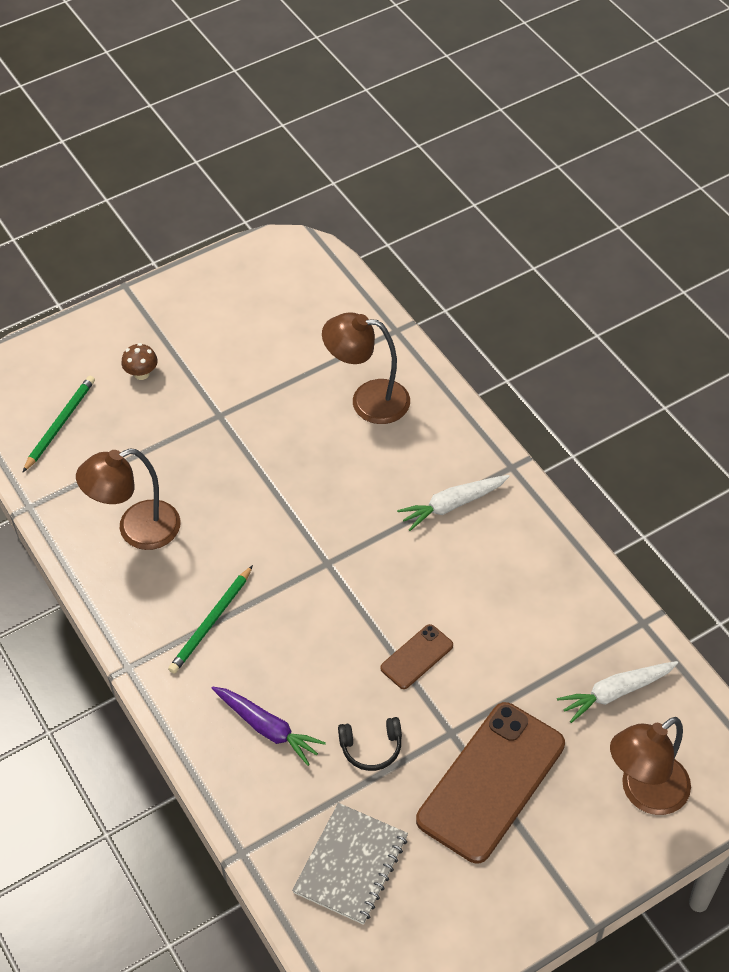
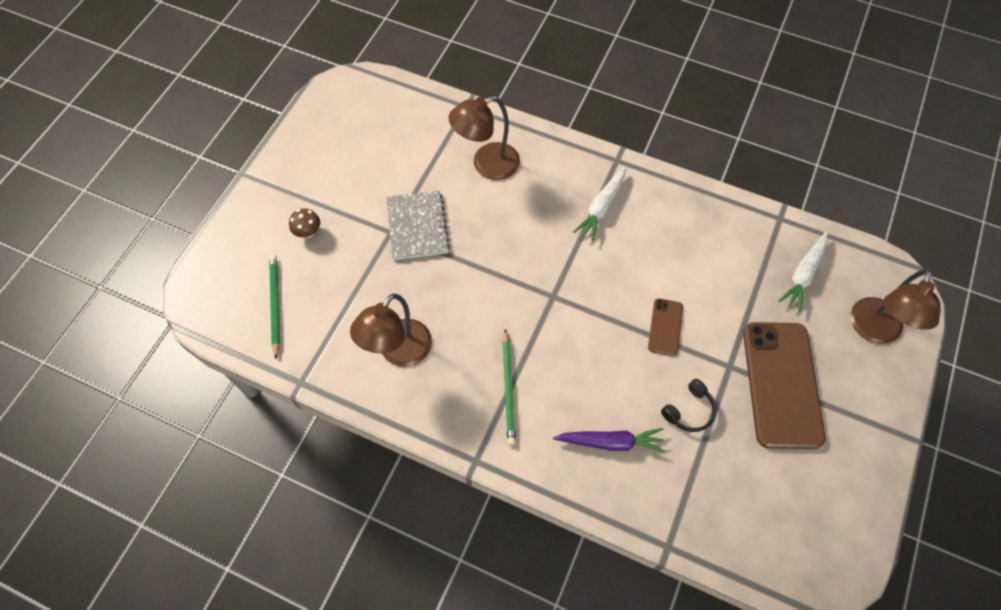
camera: 35 degrees left, 10 degrees up
(350, 864) = (745, 504): grey notebook -> grey notebook (417, 226)

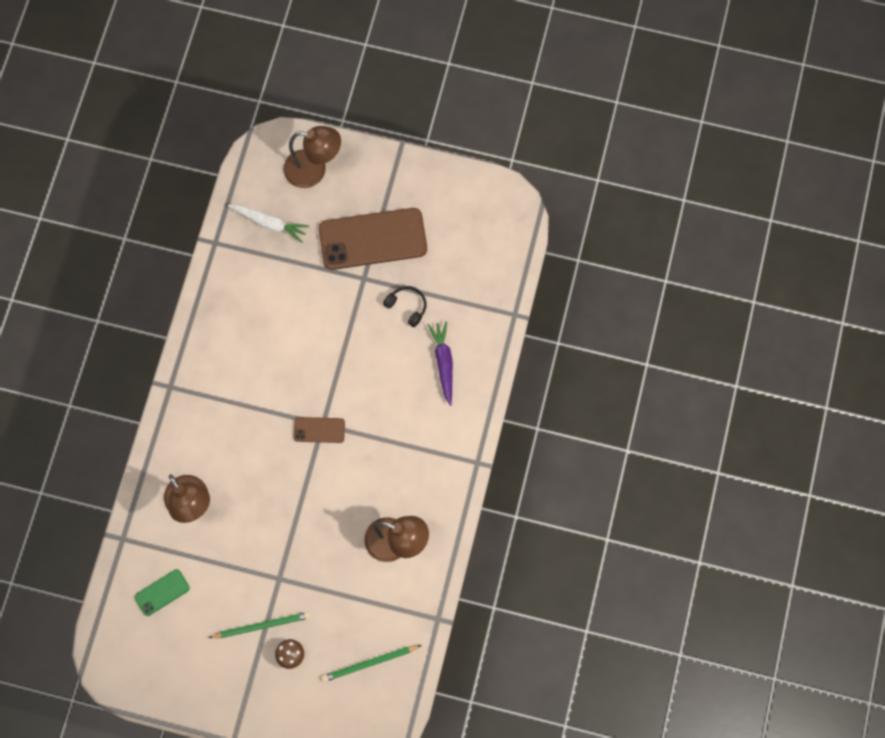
camera: 100 degrees left, 10 degrees up
(404, 131) = (162, 592): none -> green phone
(417, 226) = (269, 556): grey notebook -> none
(508, 388) = (413, 447): green pencil -> green pencil (262, 625)
(601, 207) = (225, 394): white carrot -> none
(665, 327) = (337, 330): brown phone -> brown phone (319, 430)

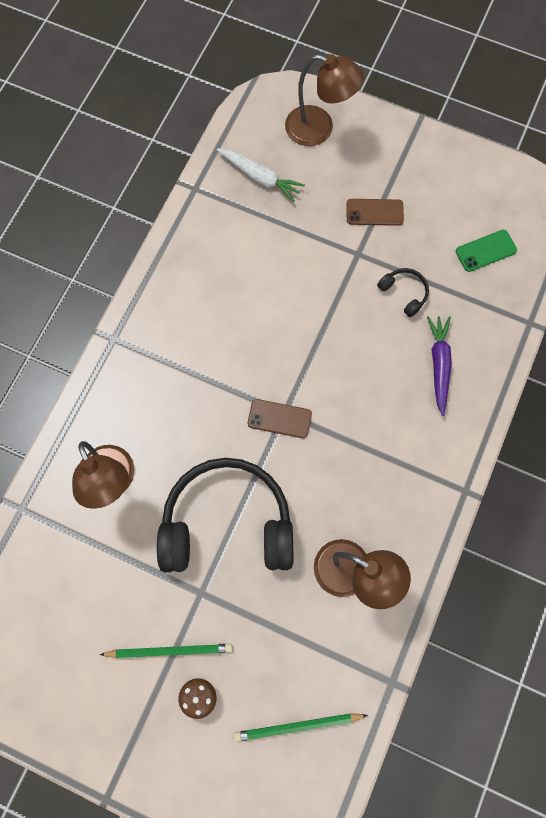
camera: 10 degrees right, 0 degrees up
(162, 592) = (55, 585): green phone -> green phone (485, 251)
(290, 521) = (227, 523): none -> black headphones
(373, 239) = (374, 212): brown phone -> brown phone, size x0.47

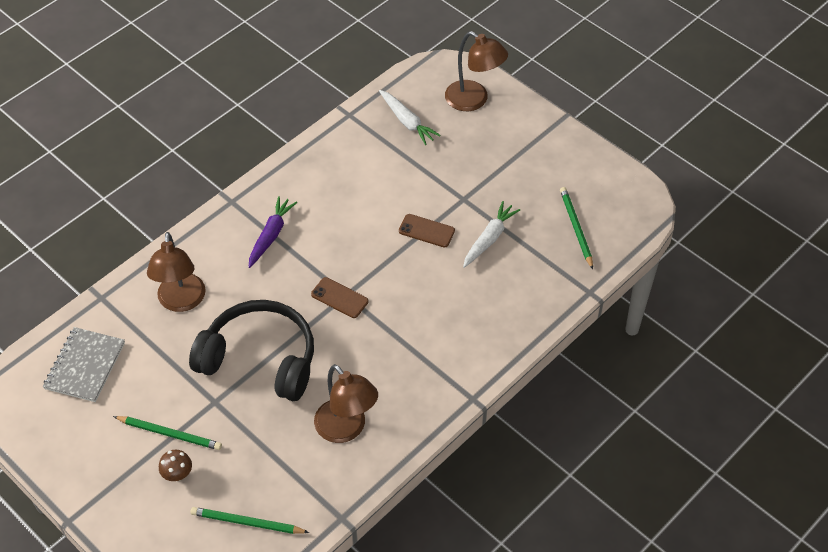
camera: 20 degrees right, 20 degrees down
(40, 601) = (85, 366): none -> grey notebook
(374, 212) = (492, 173): brown phone -> brown phone (426, 231)
(404, 293) = (489, 239): black headphones -> white carrot
(439, 365) = (494, 299): purple carrot -> purple carrot (271, 235)
(485, 251) = (576, 228): green phone -> green pencil

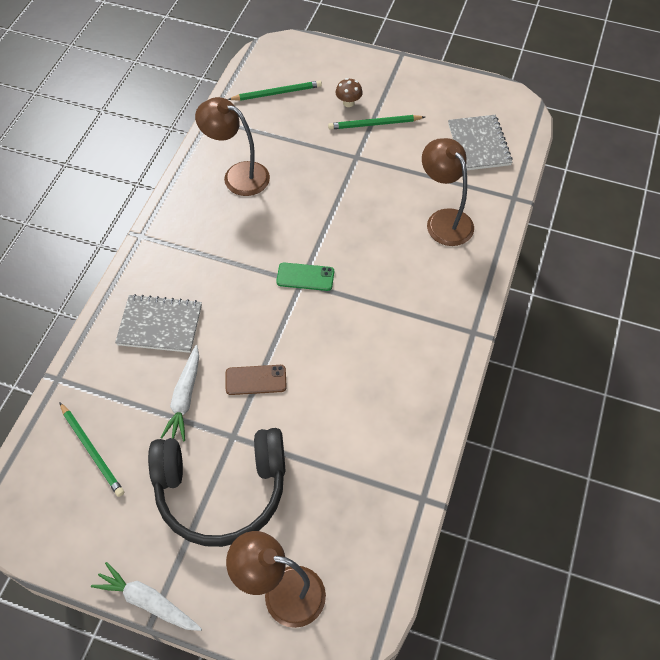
camera: 155 degrees right, 5 degrees up
(260, 359) = (342, 200): black headphones -> black headphones (221, 490)
(271, 235) = (409, 312): purple carrot -> none
(339, 298) = (305, 277): brown phone -> green phone
(407, 122) = (349, 519): white carrot -> white carrot (148, 601)
(487, 304) = (160, 325): none -> grey notebook

